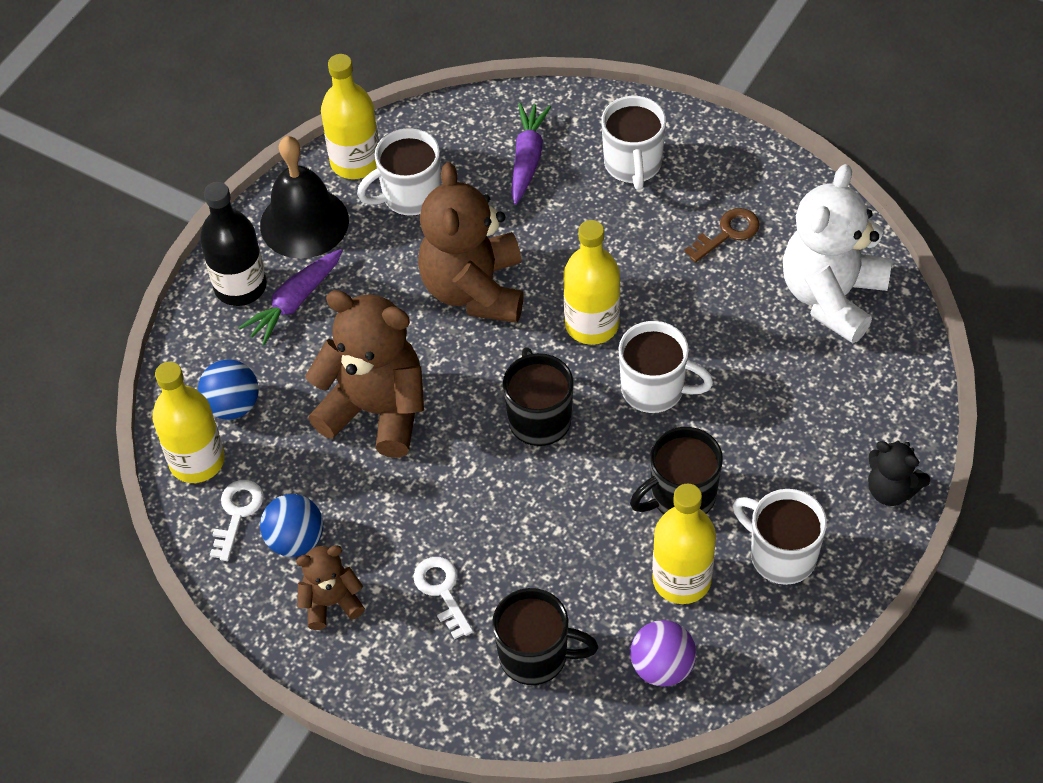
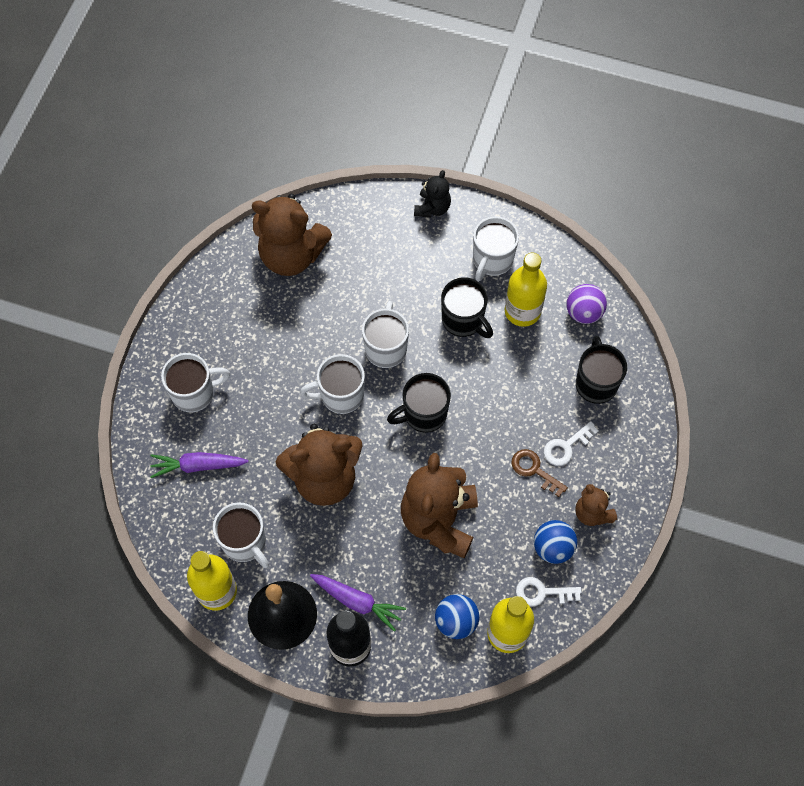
camera: 105 degrees left, 10 degrees up
(592, 324) = (340, 395): yellow bottle -> white mug
(727, 233) = (248, 323): brown key -> brown key (534, 470)
(832, 296) = (291, 255): white teddy bear -> brown teddy bear

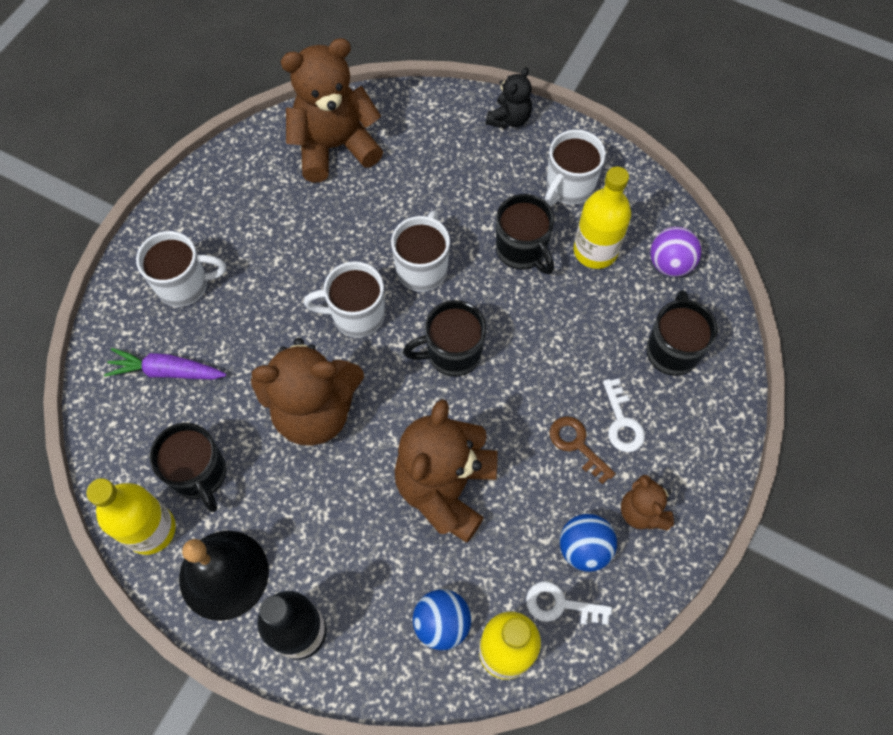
camera: 10 degrees right, 0 degrees up
(245, 542) = (200, 474): white mug -> black mug
(291, 255) = (335, 147): brown teddy bear -> brown teddy bear turned 135 degrees clockwise
(357, 601) = (321, 574): purple carrot -> none
(566, 446) = (622, 422): white key -> white key turned 75 degrees counterclockwise

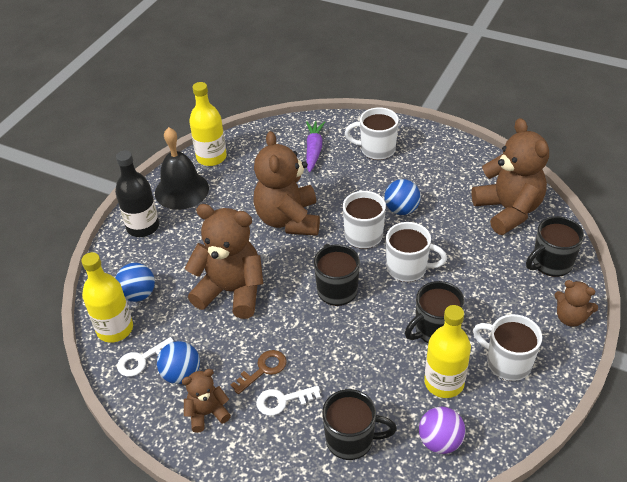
camera: 90 degrees right, 20 degrees down
(184, 285) = (376, 149): white mug -> white mug turned 105 degrees clockwise
(200, 474) = (245, 173): black mug -> black mug (551, 263)
(315, 265) = (401, 209): none -> blue ball
(509, 119) = (570, 318): black teddy bear -> brown teddy bear
(560, 605) = (142, 360): white key -> white key turned 135 degrees counterclockwise

